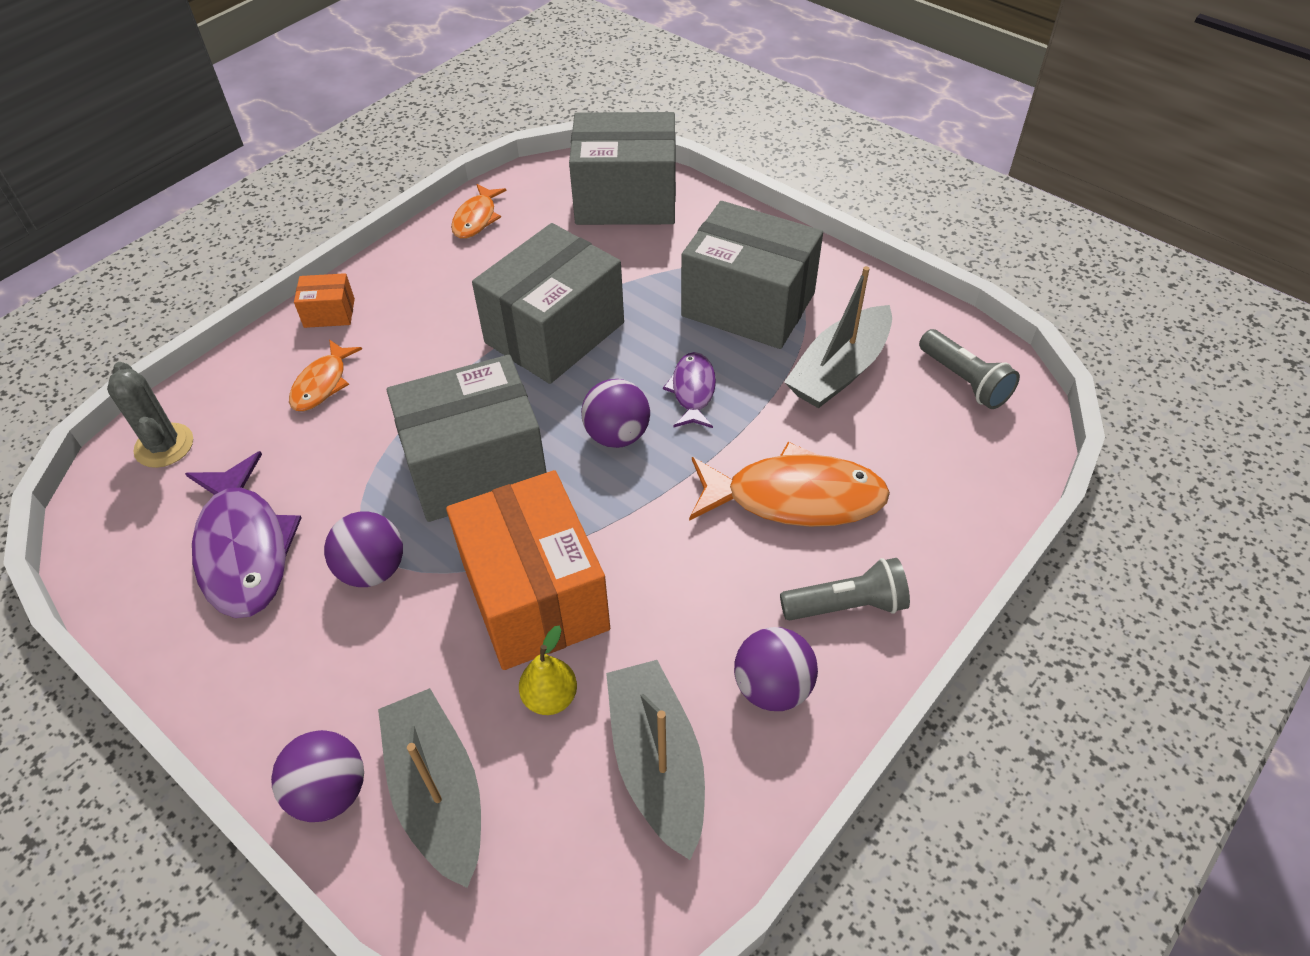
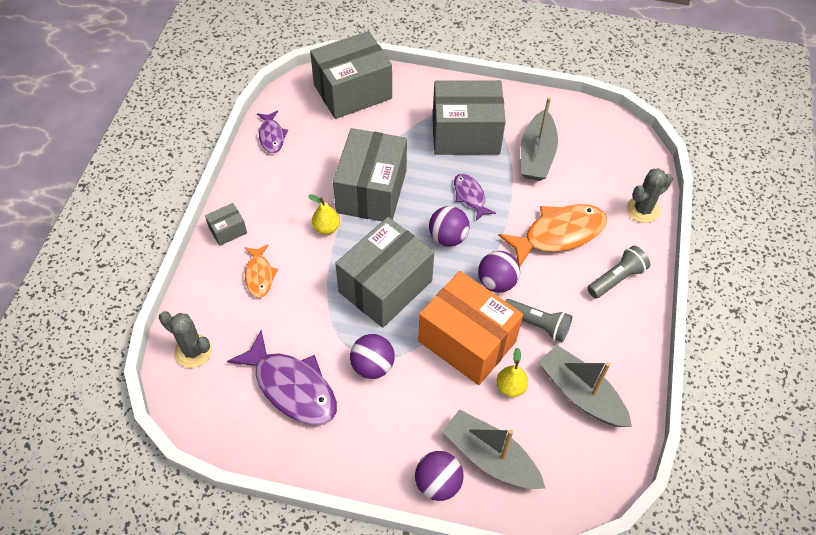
camera: 30 degrees left, 5 degrees up
(329, 313) = (228, 231): orange box -> grey box
(456, 357) = (326, 228): none -> yellow pear
(476, 219) = (271, 136): orange fish -> purple fish
(772, 687) = (608, 334): purple ball -> purple ball (496, 282)
(964, 380) = (600, 137): grey flashlight -> grey flashlight (537, 325)
(966, 516) = (642, 210): none -> grey cactus

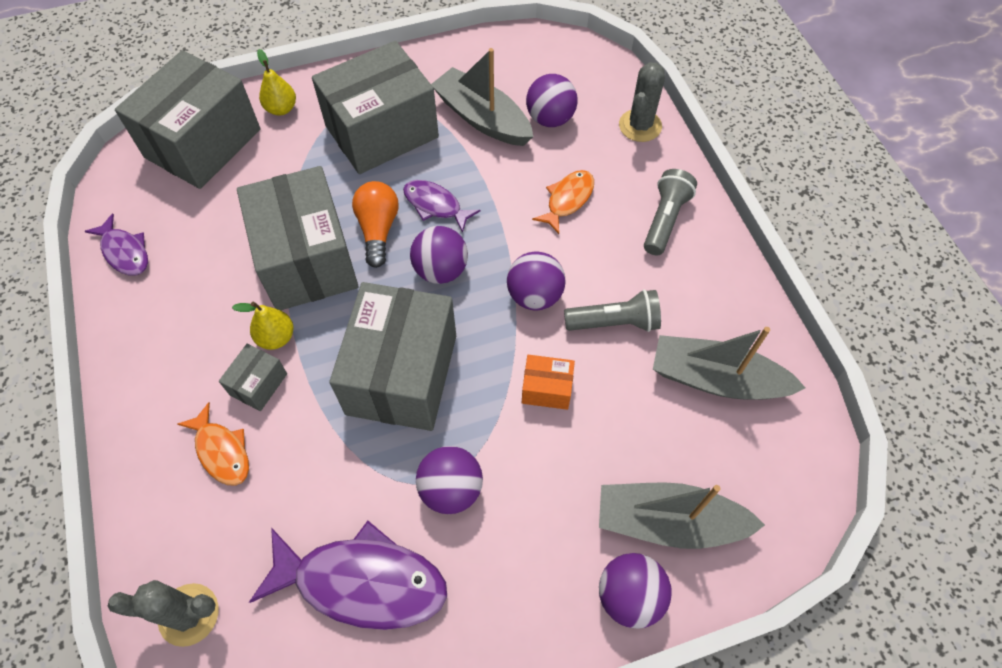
camera: 30 degrees left, 5 degrees up
(228, 231) = (138, 412): grey box -> grey box (258, 384)
(425, 194) = (378, 229): none -> orange light bulb
(467, 341) = (546, 389): orange box -> orange box, size x0.43
(510, 387) = (634, 418): yellow pear -> yellow pear (281, 109)
(536, 155) = (482, 118): grey boat -> grey boat turned 150 degrees clockwise
(558, 234) = (567, 200): orange fish -> orange fish, size x0.55
(582, 176) = (550, 119): none -> purple ball

